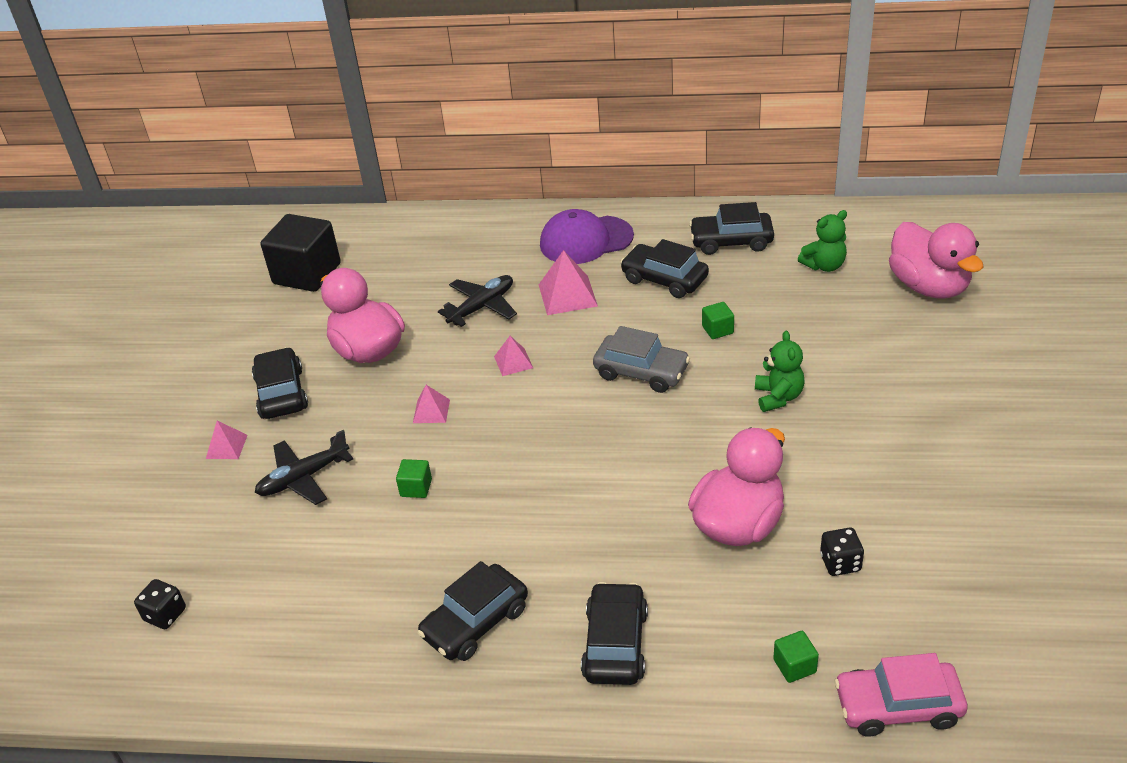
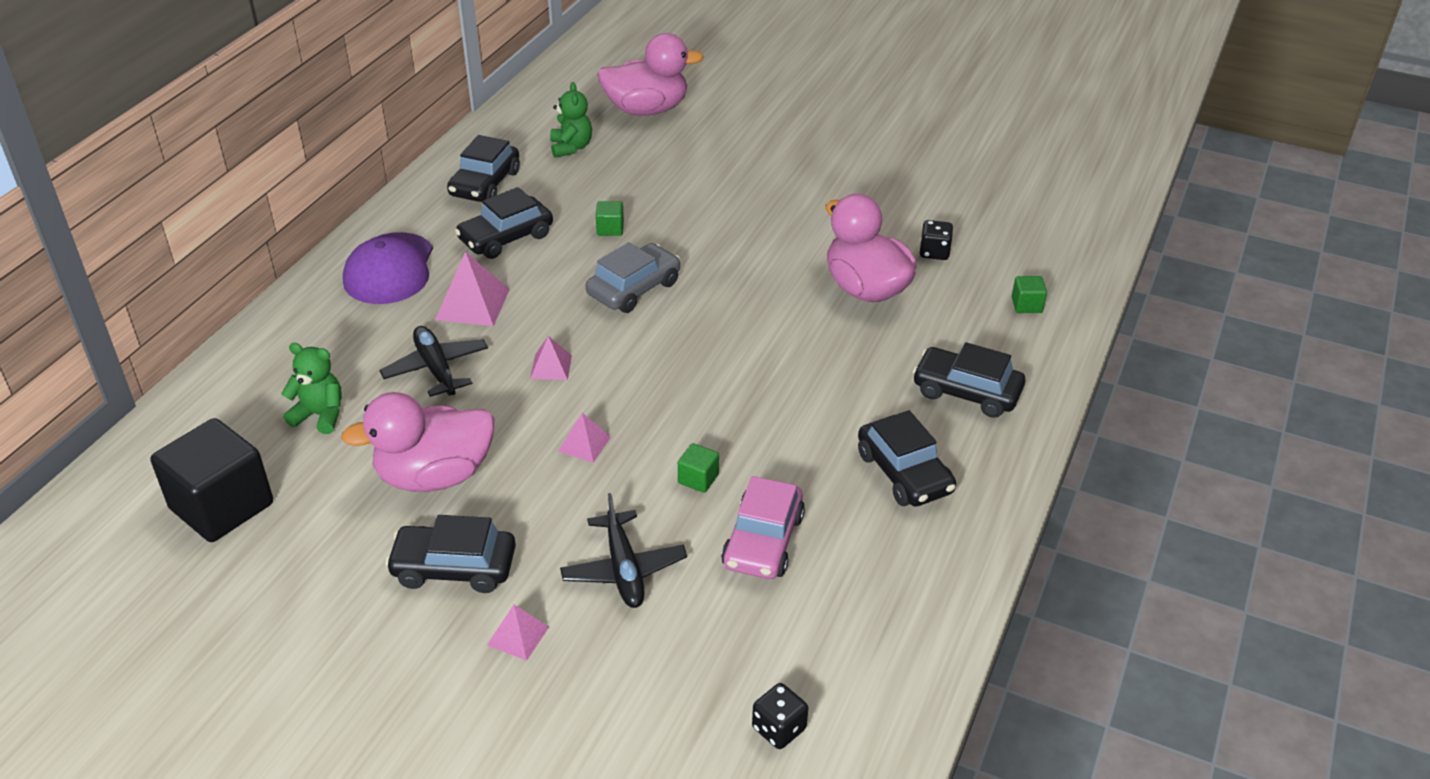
camera: 75 degrees left, 0 degrees up
(778, 397) = (726, 224): green teddy bear -> green teddy bear (320, 415)
(898, 706) = (1080, 270): pink car -> pink car (763, 541)

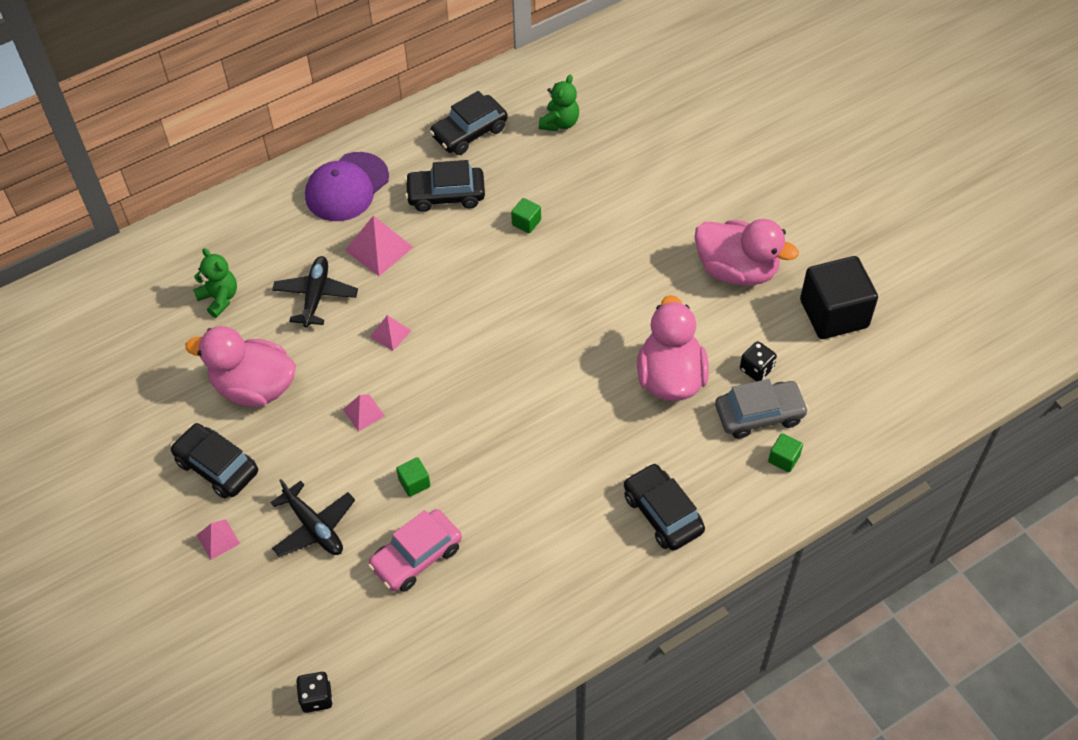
camera: 35 degrees right, 15 degrees up
(222, 506) = (119, 343): black cube -> black cube (834, 314)
(624, 569) = (314, 527): black plane -> black plane turned 60 degrees counterclockwise
(634, 288) = (499, 290): grey car -> grey car (759, 414)
(646, 110) = (649, 107): pink duck -> pink duck (737, 270)
(904, 473) = (556, 557): black car -> none

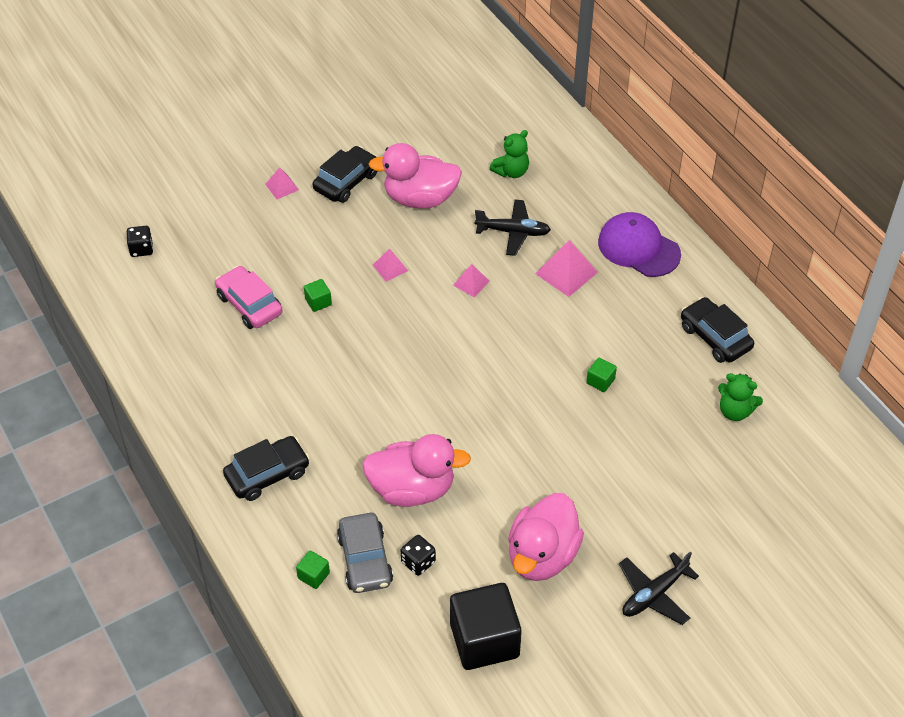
camera: 90 degrees right, 5 degrees down
(254, 387) = (420, 198): pink duck -> pink duck turned 105 degrees counterclockwise
(314, 527) = (285, 241): black plane -> black plane (654, 594)
(446, 195) = (632, 320): black car -> none

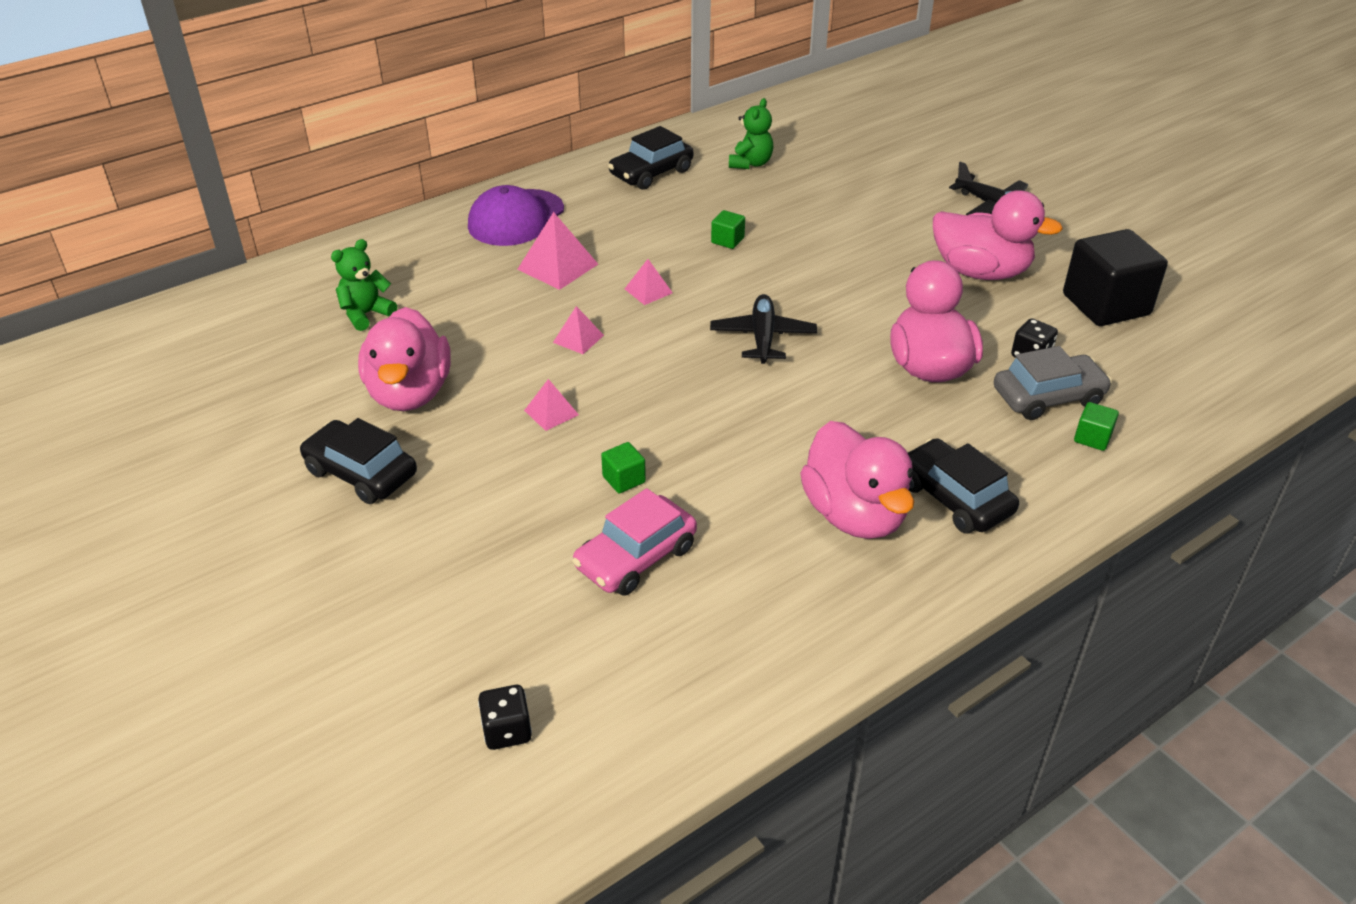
camera: 95 degrees left, 10 degrees down
(263, 416) = (854, 515): none -> pink duck
(282, 187) = (362, 549): pink pyramid -> pink pyramid (648, 291)
(511, 172) = (366, 314): green teddy bear -> green teddy bear turned 90 degrees counterclockwise
(513, 232) = (484, 308): black plane -> black plane (762, 337)

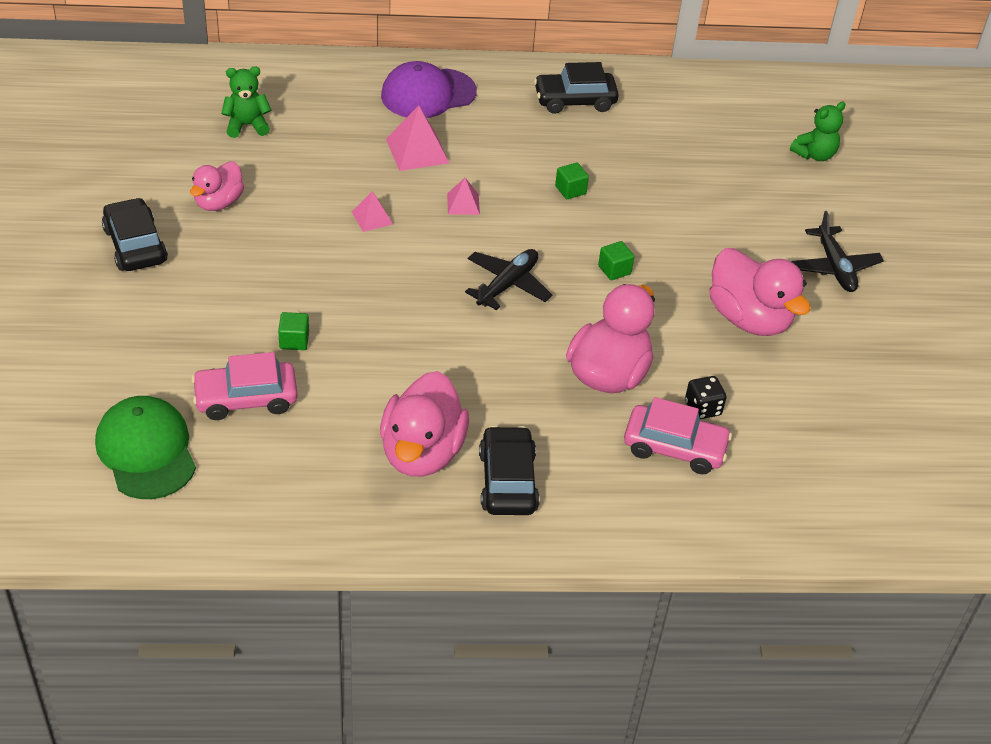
camera: 30 degrees right, 5 degrees up
(410, 393) = (218, 202): pink duck -> pink duck, size x0.61
(507, 731) = (62, 462): black dice -> none
(551, 412) = (296, 265): pink pyramid -> none
(588, 665) = (146, 451): none -> green cap
(750, 163) = (667, 129): green teddy bear -> green teddy bear (814, 154)
(1048, 397) = (674, 447): grey car -> pink car
(1092, 438) = (669, 497): green cube -> green cube (614, 270)
(1106, 305) = (823, 400): black cube -> none

